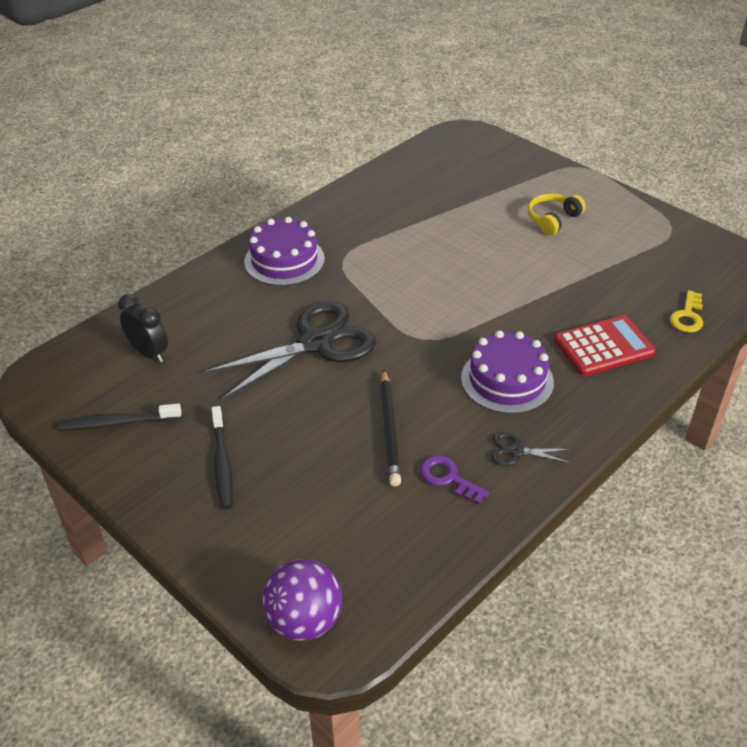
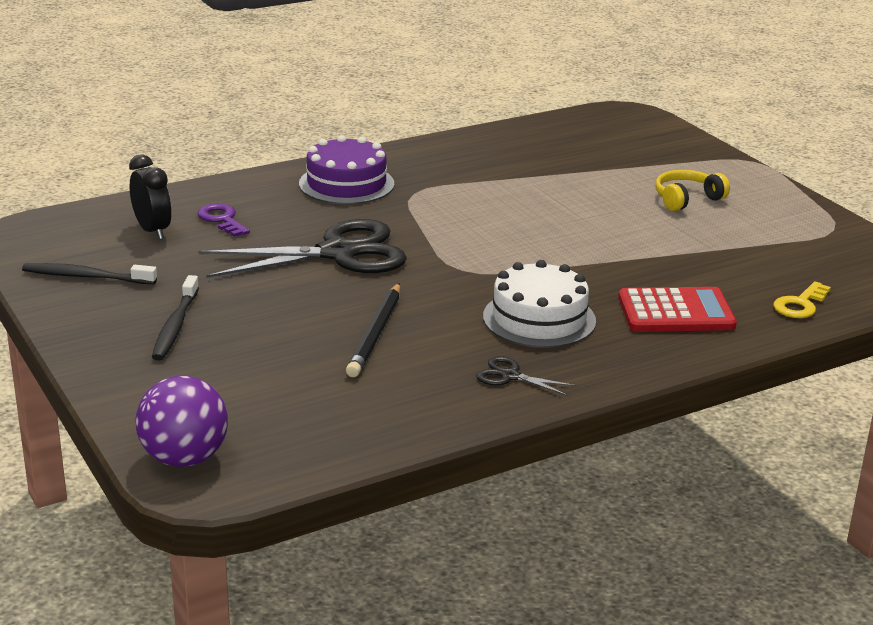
camera: 15 degrees right, 15 degrees down
(448, 478) = (416, 383): purple key -> purple key (222, 219)
(507, 380) = (539, 319): purple cake -> white cake

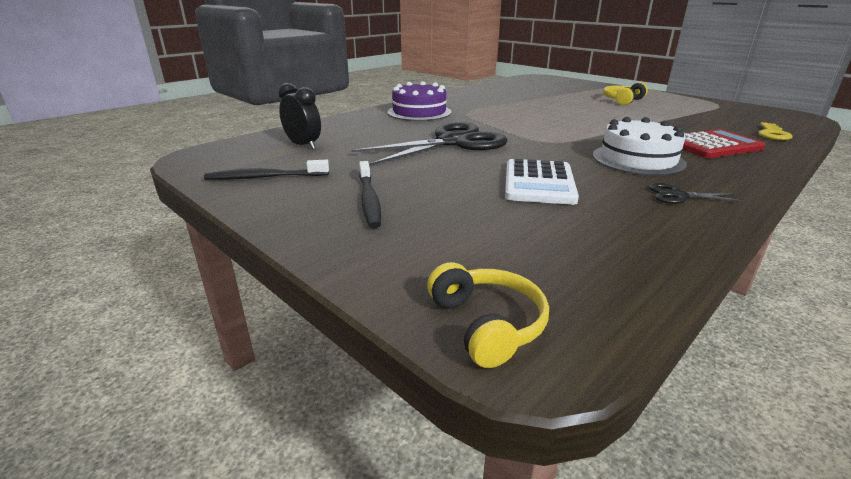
camera: 15 degrees left, 0 degrees up
(184, 458) = (487, 324): purple ball -> yellow headphones
(222, 219) = (351, 135): purple key -> none
(375, 334) = (539, 183): black pencil -> white calculator

